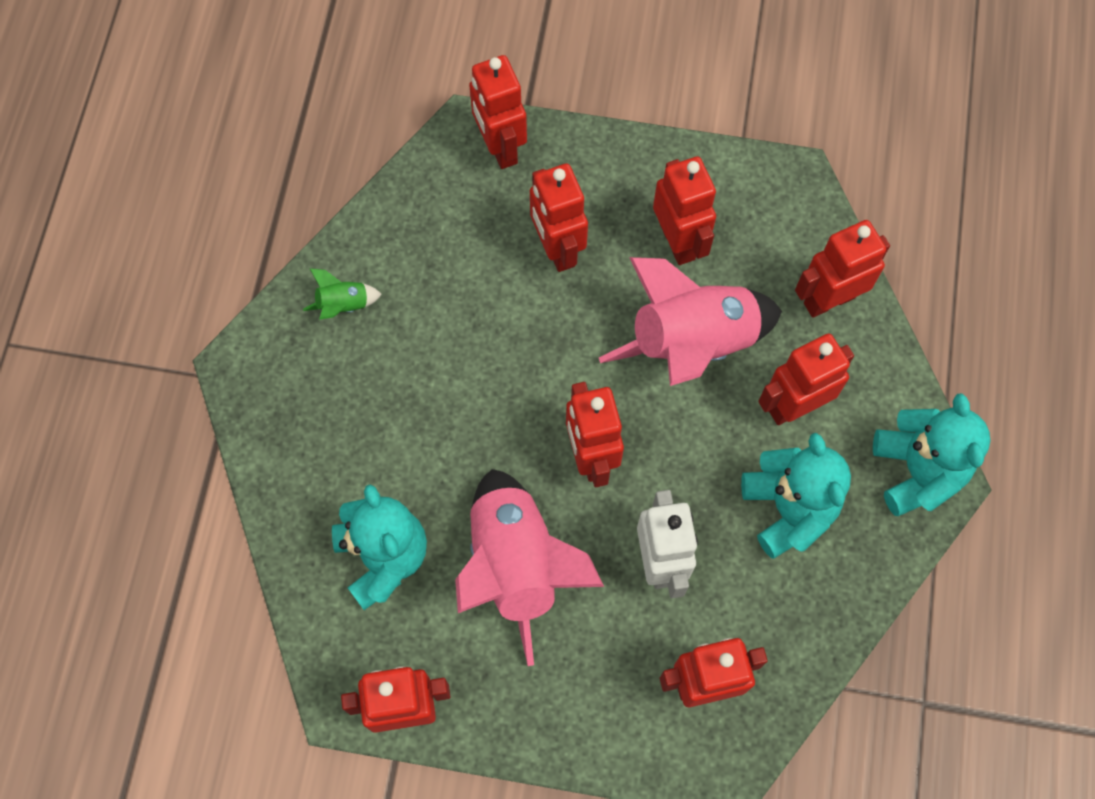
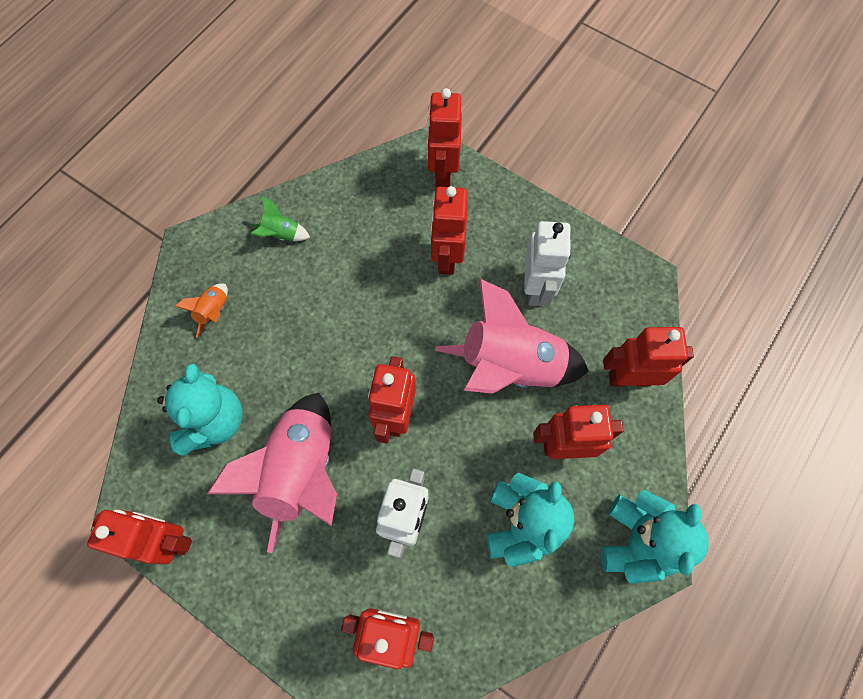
camera: 25 degrees right, 0 degrees up
(312, 433) = (214, 312): none -> orange rocket
(678, 242) = (536, 288): red robot -> white robot

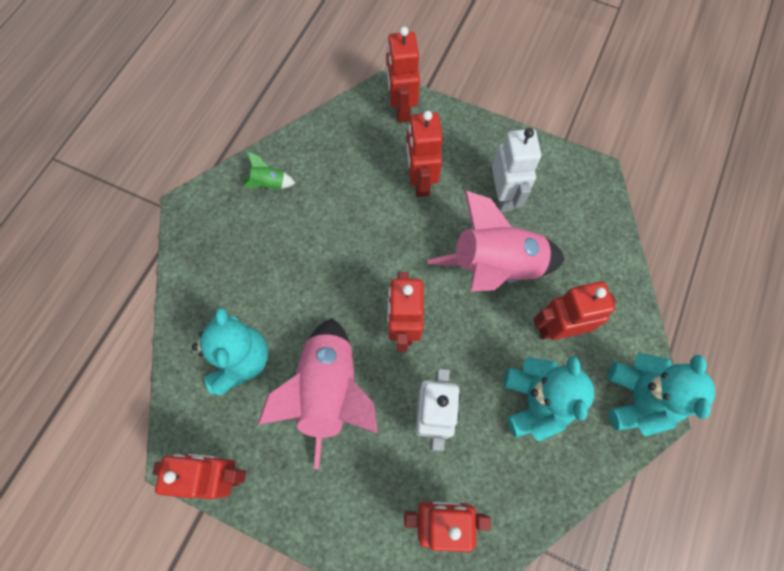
camera: 10 degrees left, 0 degrees up
(214, 312) = (221, 263): orange rocket -> none
(629, 378) = (599, 260): red robot -> none

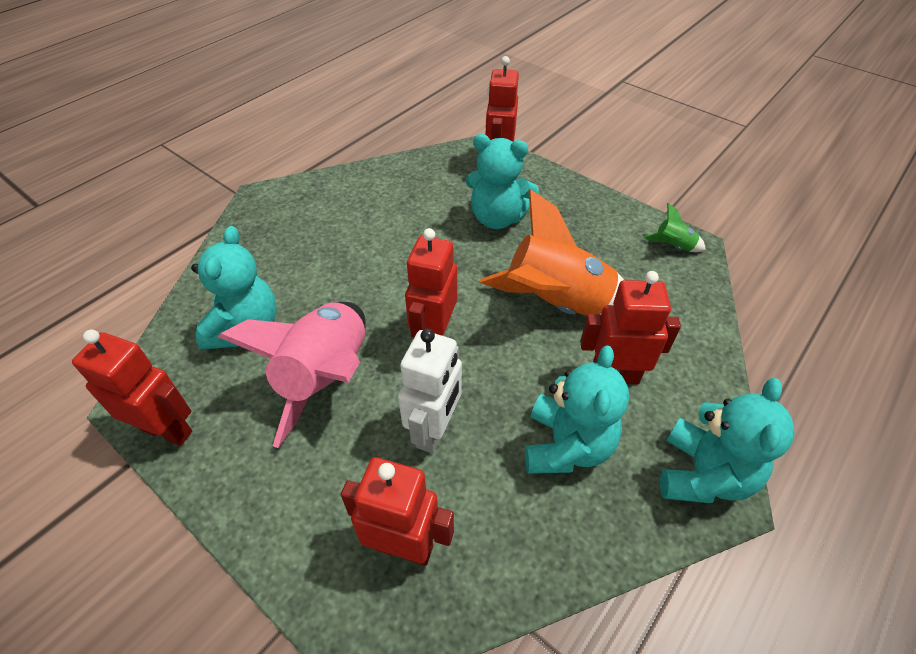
camera: 15 degrees right, 20 degrees down
(268, 184) = (344, 194): green rocket -> green rocket (673, 246)
(420, 181) = (497, 218): red robot -> turquoise teddy bear
(495, 267) = (556, 304): pink rocket -> orange rocket
(503, 196) = (583, 245): white robot -> none

